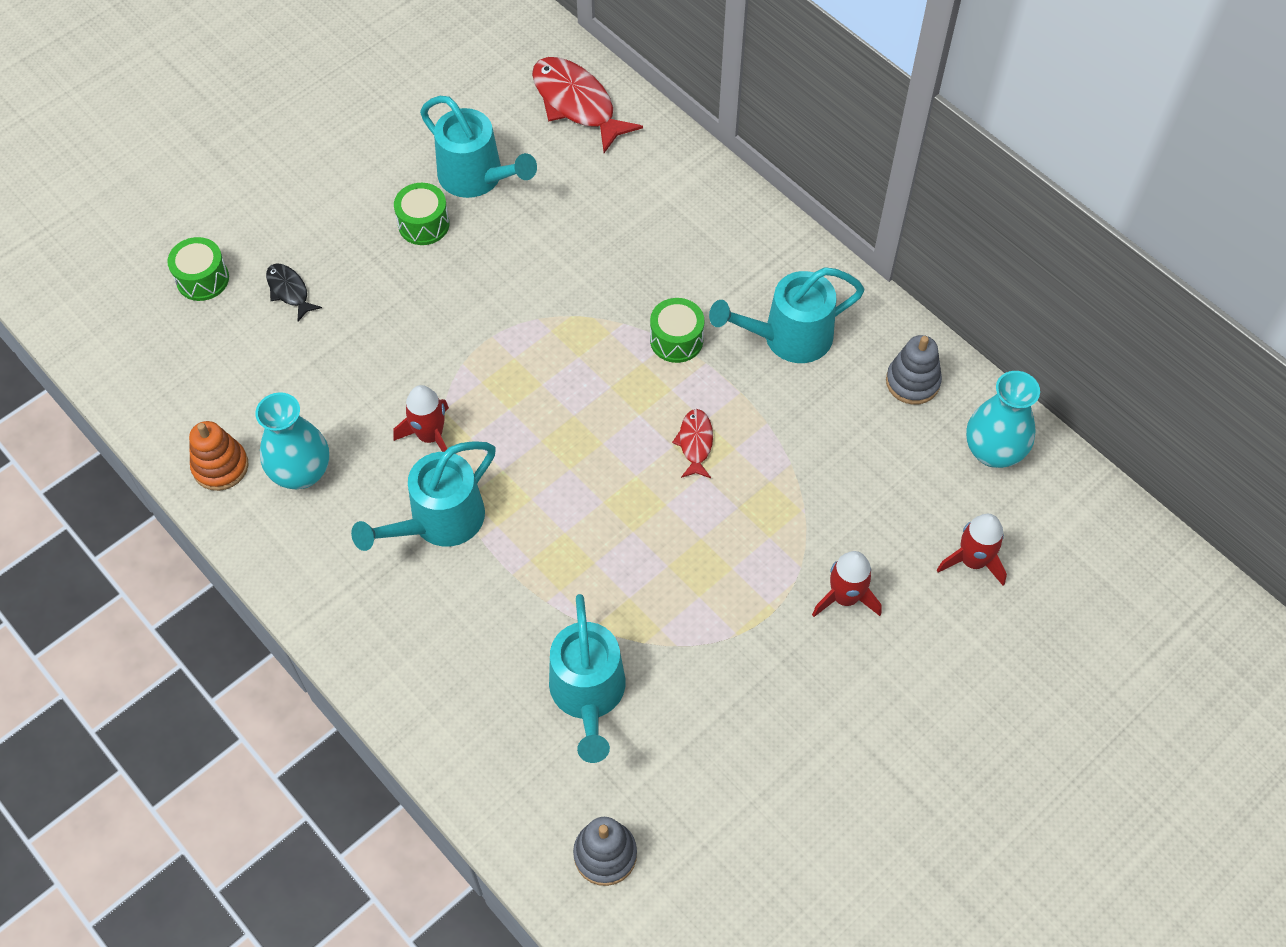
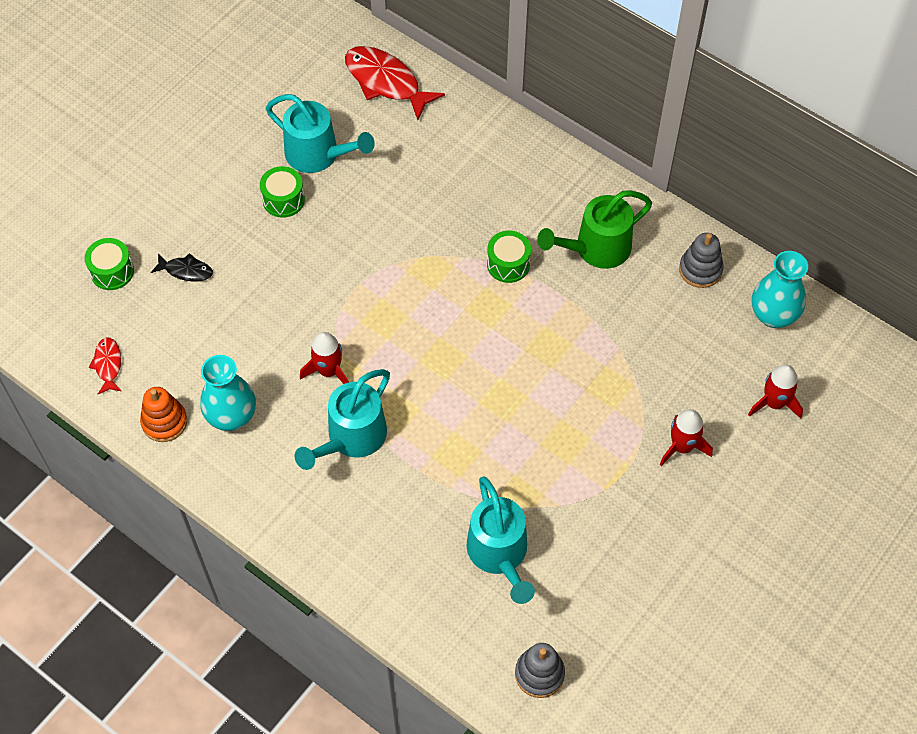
camera: 10 degrees left, 0 degrees up
(289, 291) = (186, 271): black fish -> black fish turned 150 degrees clockwise
(695, 443) = (540, 344): red fish -> red fish (108, 365)
(787, 338) = (596, 249): turquoise watering can -> green watering can

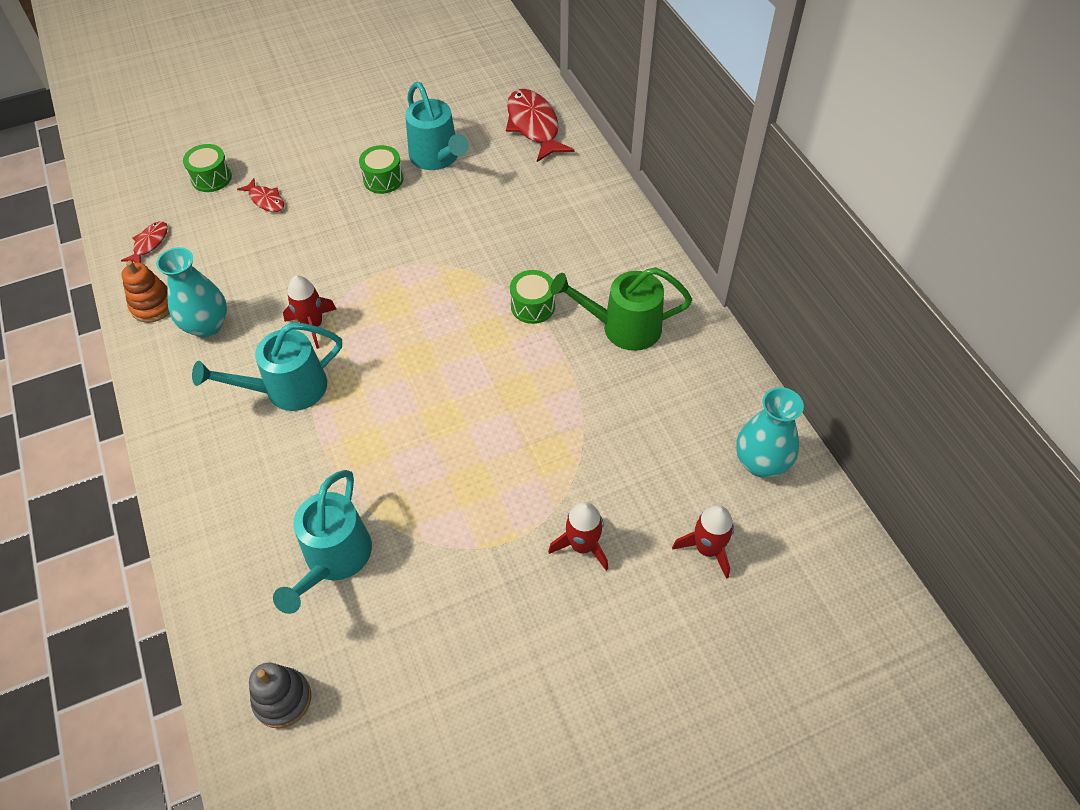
camera: 30 degrees right, 5 degrees down
(186, 271) = (266, 200): black fish -> red fish
(700, 270) = (712, 388): grey stacking toy -> none

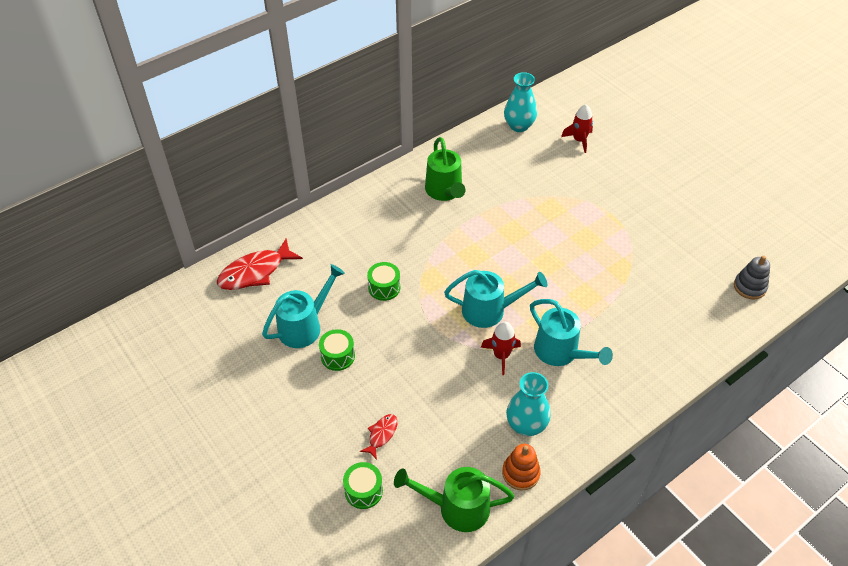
camera: 105 degrees left, 5 degrees down
(149, 243) = (456, 508): red fish -> green watering can
(334, 559) = (664, 289): turquoise watering can -> turquoise watering can (490, 310)
(533, 306) = (442, 237): green drum -> green drum (384, 288)
(582, 545) = (601, 186): red rocket -> none

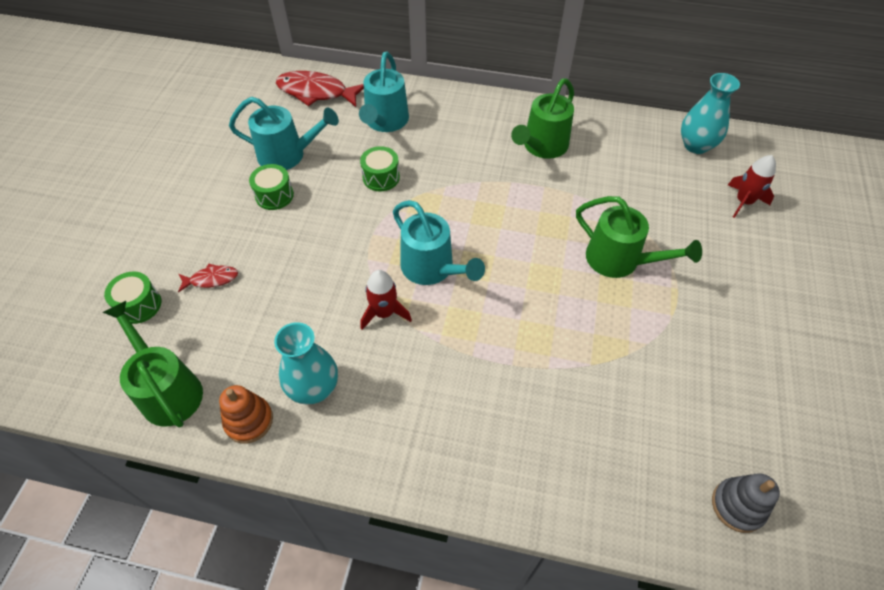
camera: 50 degrees right, 5 degrees up
(561, 352) = (436, 362): turquoise watering can -> turquoise watering can (385, 122)
(568, 221) = (620, 261): none -> green watering can

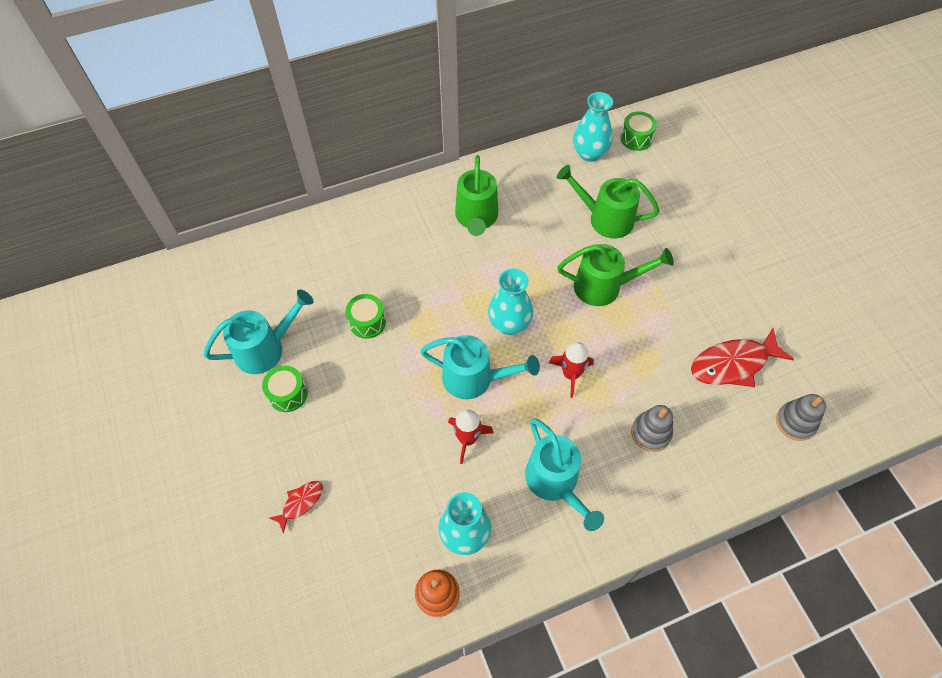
camera: 35 degrees left, 5 degrees up
(139, 305) = (257, 567): green drum -> green drum (636, 138)
(168, 390) = (350, 617): green watering can -> green watering can (604, 218)
(316, 92) = (237, 271): red fish -> red fish (733, 364)
(385, 122) = (327, 267): turquoise watering can -> turquoise watering can (555, 483)
(501, 243) = (509, 324): none -> turquoise vase
(561, 414) = (650, 433): none -> grey stacking toy
(743, 202) = (653, 186): red rocket -> red rocket (571, 374)

